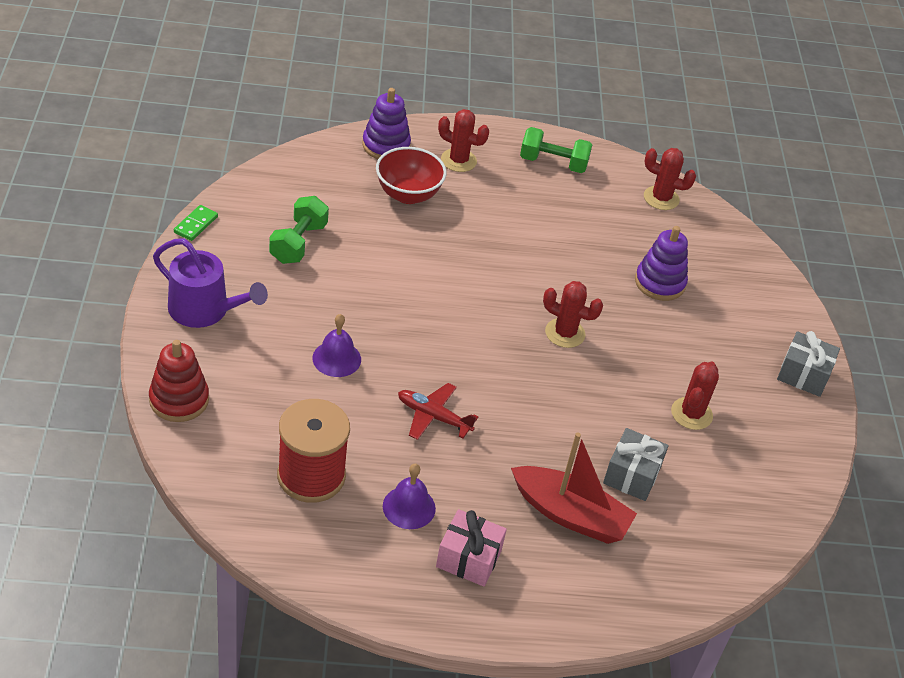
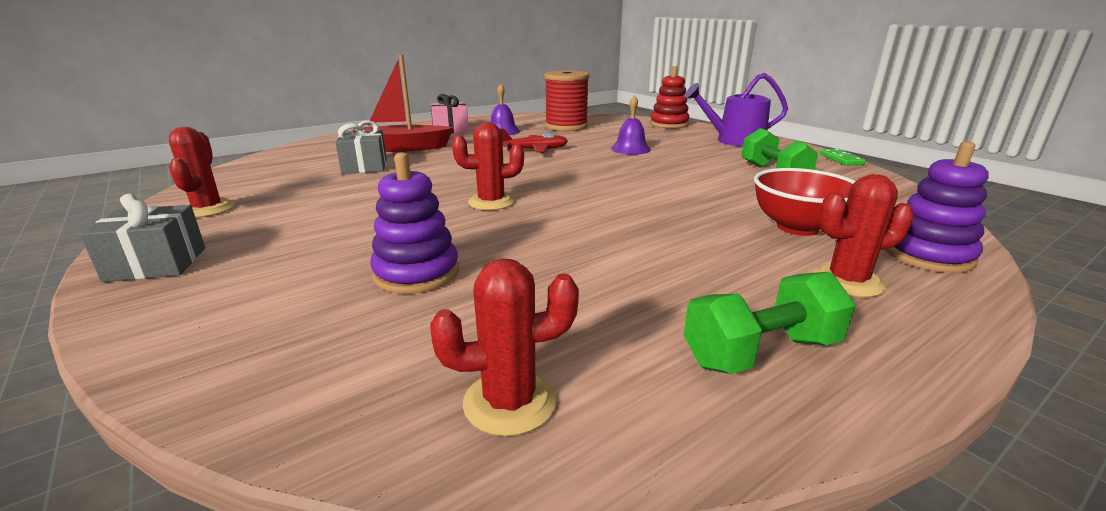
camera: 150 degrees right, 20 degrees down
(691, 414) = (321, 200): red cactus -> red cactus (207, 209)

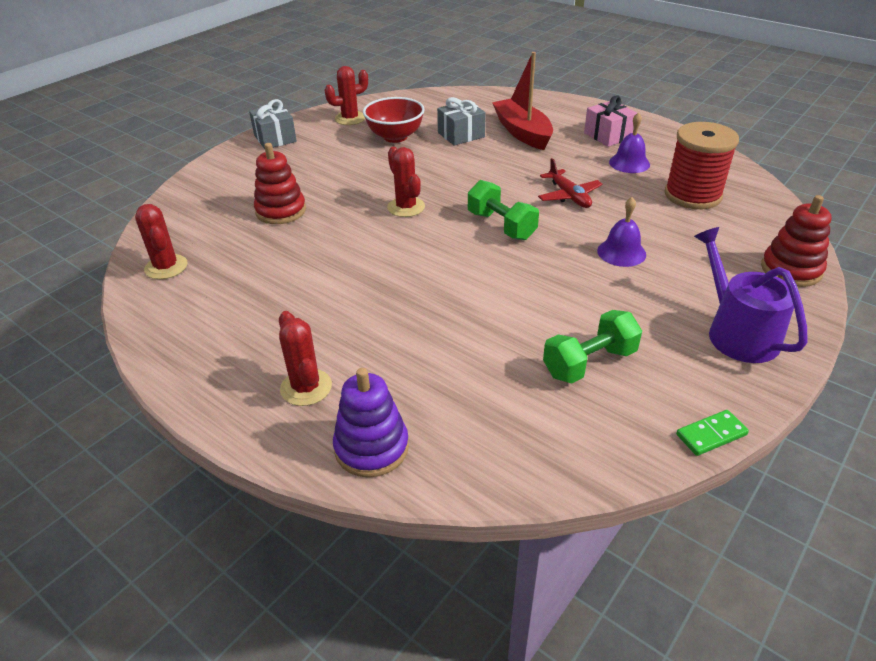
camera: 75 degrees right, 15 degrees up
(416, 273) = (281, 211): purple stacking toy -> red stacking toy
(761, 352) = (208, 341): green dumbbell -> green dumbbell (501, 226)
(797, 227) = (412, 369): red bowl -> red bowl (395, 137)

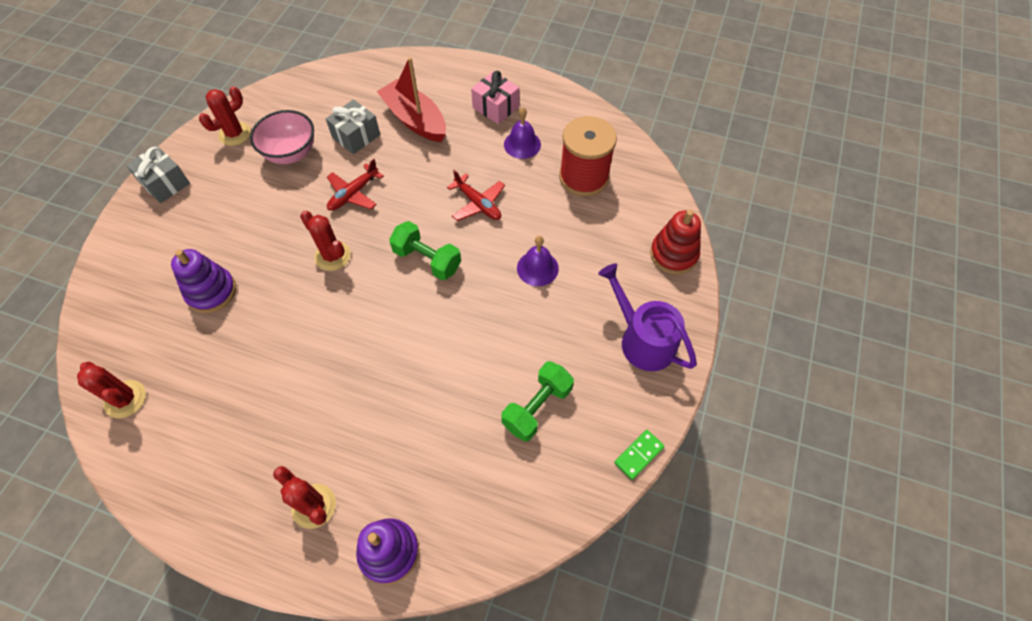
camera: 20 degrees left, 20 degrees up
(281, 211) = (211, 292): red stacking toy -> purple stacking toy
(395, 137) = (291, 153): red bowl -> pink bowl
(443, 170) = (353, 194): none -> red plane

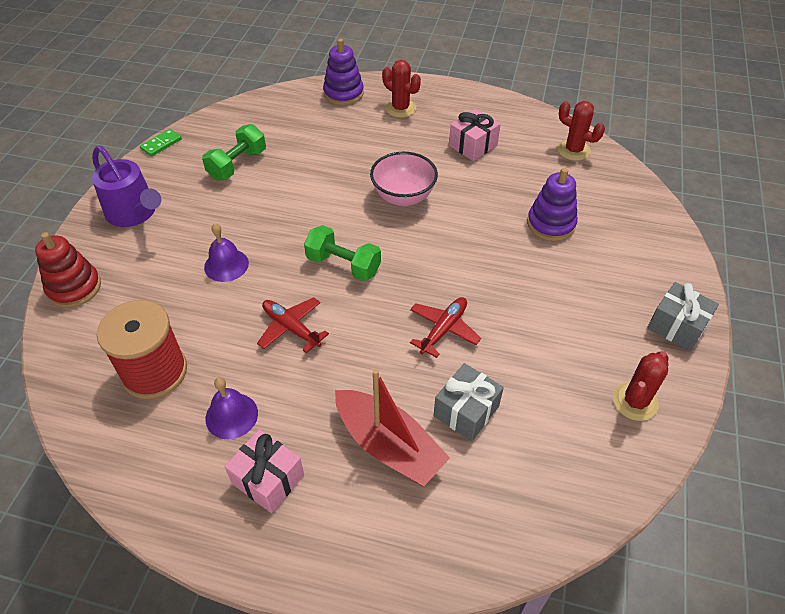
camera: 175 degrees right, 10 degrees down
(243, 418) = (473, 145): none -> pink gift
(291, 153) = (543, 377): pink bowl -> pink bowl (403, 197)
(332, 256) = (444, 262): red cactus -> none

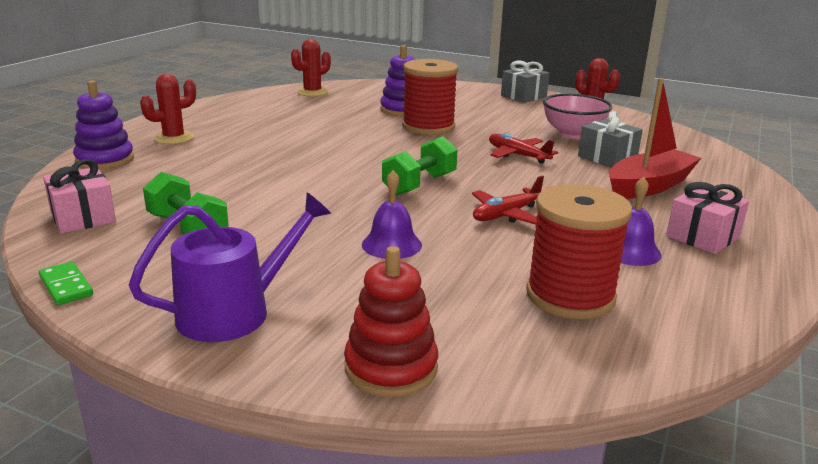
camera: 80 degrees left, 25 degrees down
(403, 197) = (329, 151): pink bowl -> pink bowl (573, 134)
(473, 145) = (272, 119): pink gift -> pink gift (83, 217)
(503, 251) = (428, 127): none -> red spool

